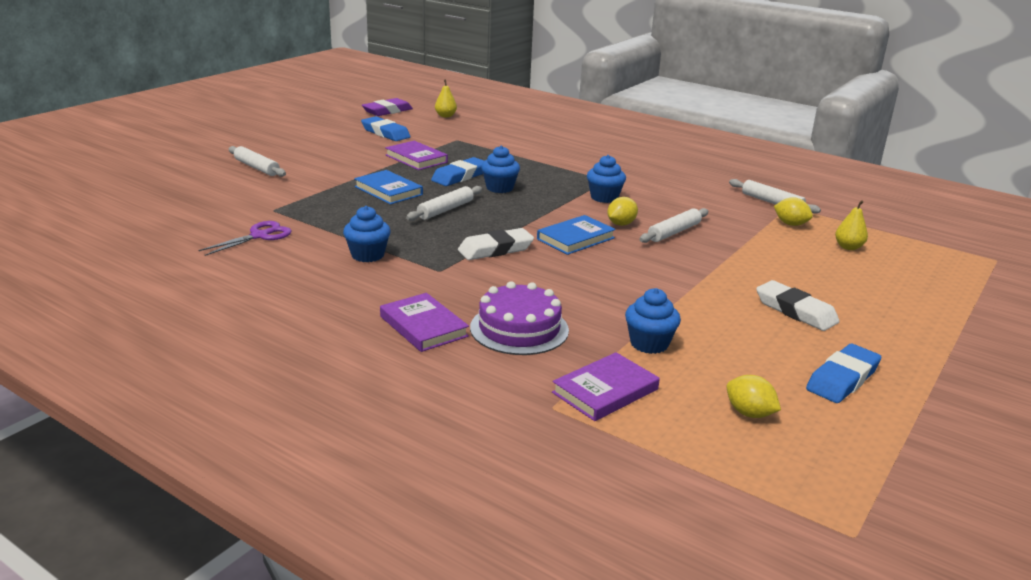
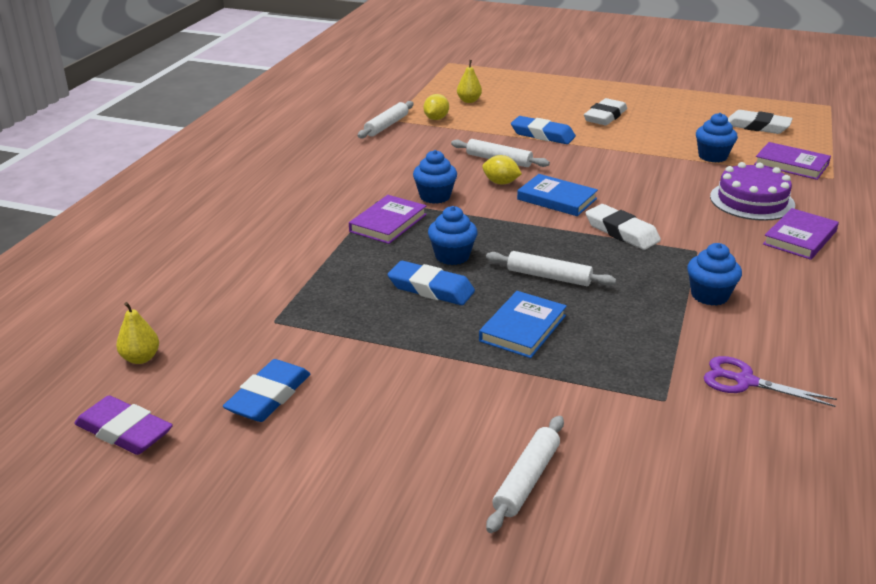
camera: 105 degrees left, 5 degrees up
(416, 159) = (383, 336): purple book -> purple book (388, 223)
(749, 413) = (757, 126): yellow lemon -> white eraser
(842, 379) = (684, 105): blue eraser -> blue eraser (542, 135)

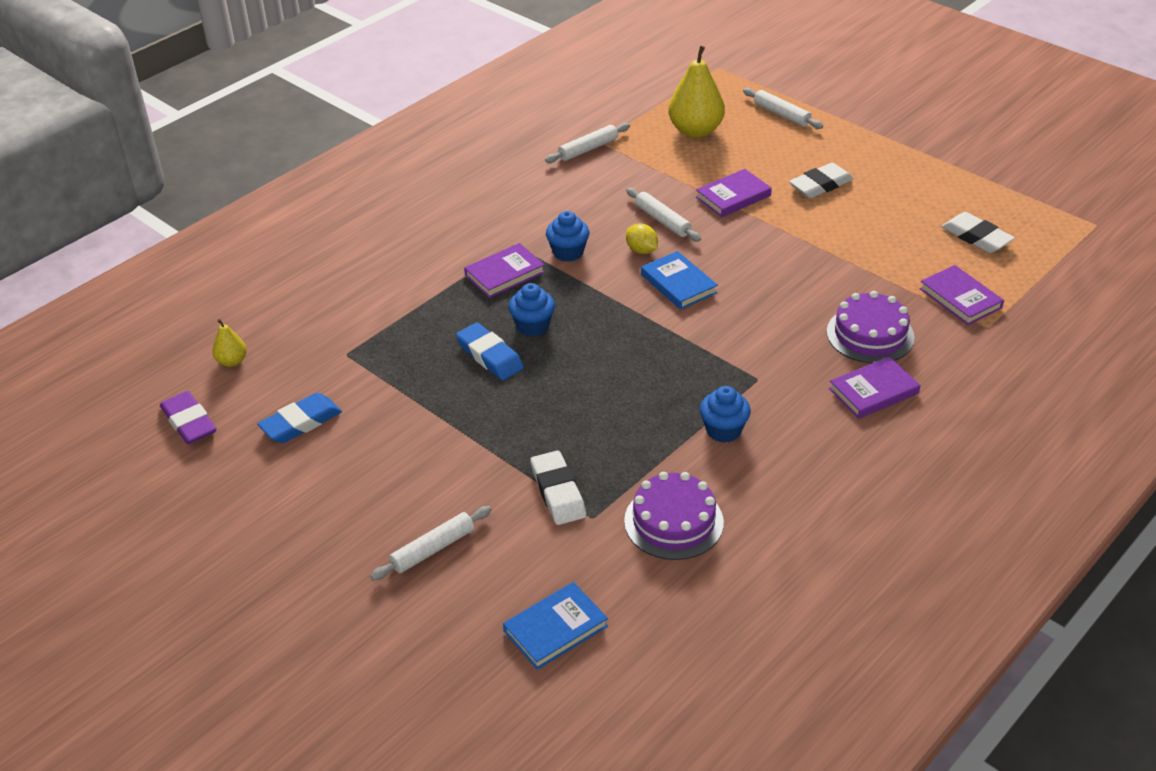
camera: 25 degrees right, 10 degrees up
(436, 119) = (643, 150): yellow lemon -> none
(469, 101) = (695, 131): yellow pear -> yellow pear, size x2.03
(523, 328) = (534, 417): blue book -> blue book (555, 629)
(542, 135) = (733, 196): blue eraser -> purple book
(549, 276) = (598, 371): white rolling pin -> white rolling pin (781, 114)
(621, 232) = (706, 339): white eraser -> white eraser (558, 492)
(712, 156) = (885, 267): blue cupcake -> none
(745, 381) = (673, 521): purple scissors -> purple cake

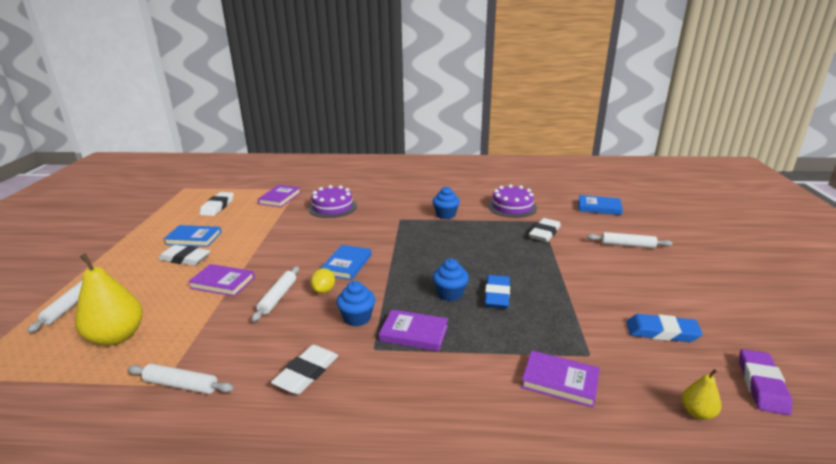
camera: 130 degrees left, 15 degrees down
(528, 203) = (306, 373): none -> white eraser
(873, 391) = (373, 197): purple book -> purple book (560, 381)
(875, 200) = (193, 238): none -> blue book

